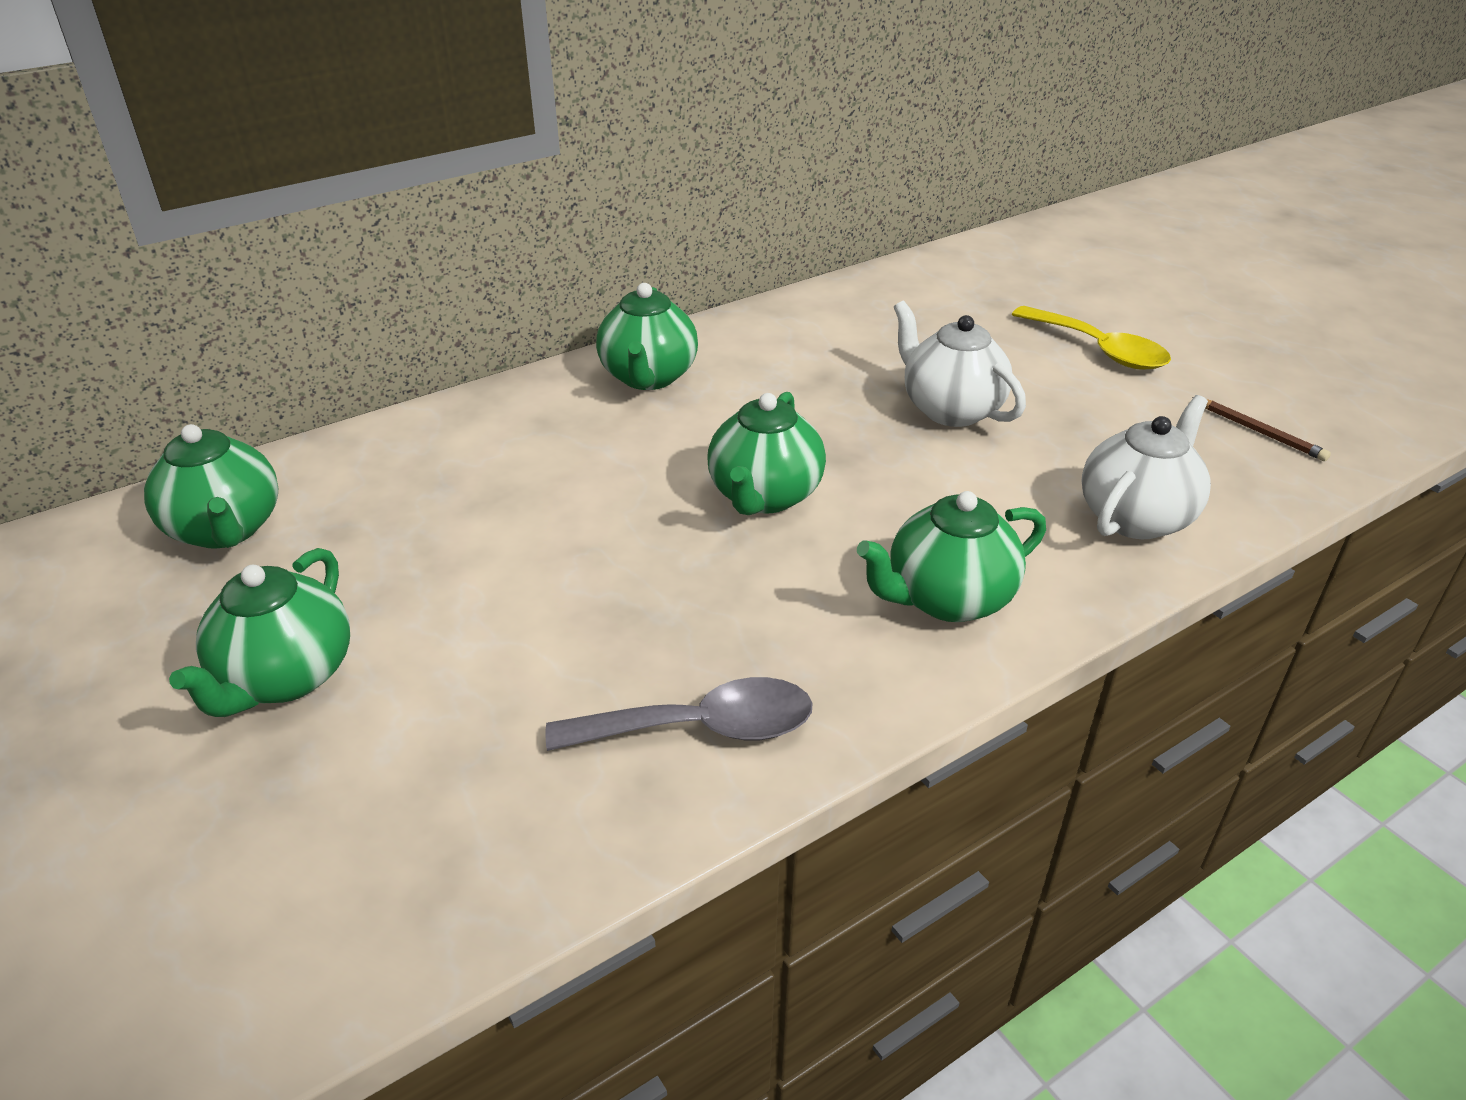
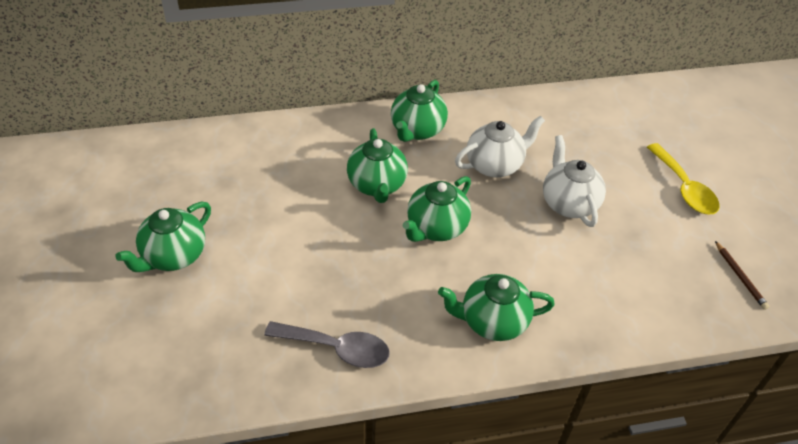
camera: 20 degrees right, 10 degrees up
(226, 529) = (178, 164): green teapot -> green teapot (377, 185)
(1136, 517) = (626, 307): white teapot -> white teapot (495, 165)

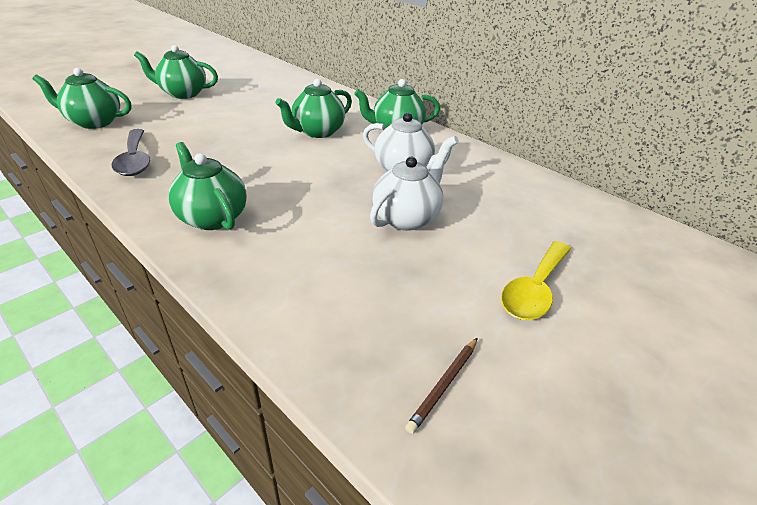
camera: 55 degrees right, 10 degrees down
(436, 228) = (298, 164): green teapot -> green teapot (94, 122)

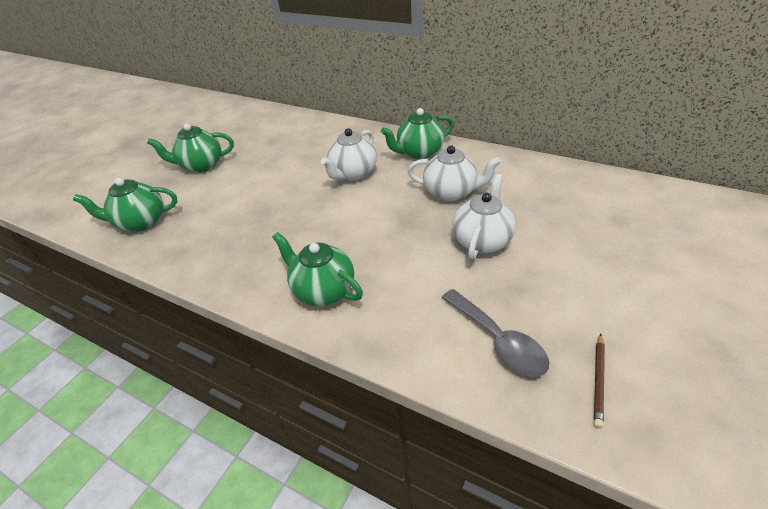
camera: 10 degrees left, 5 degrees up
(135, 160) = (211, 252): grey spoon -> grey spoon (498, 341)
(317, 132) = (353, 173): green teapot -> white teapot
(534, 289) = (615, 276): yellow spoon -> none

